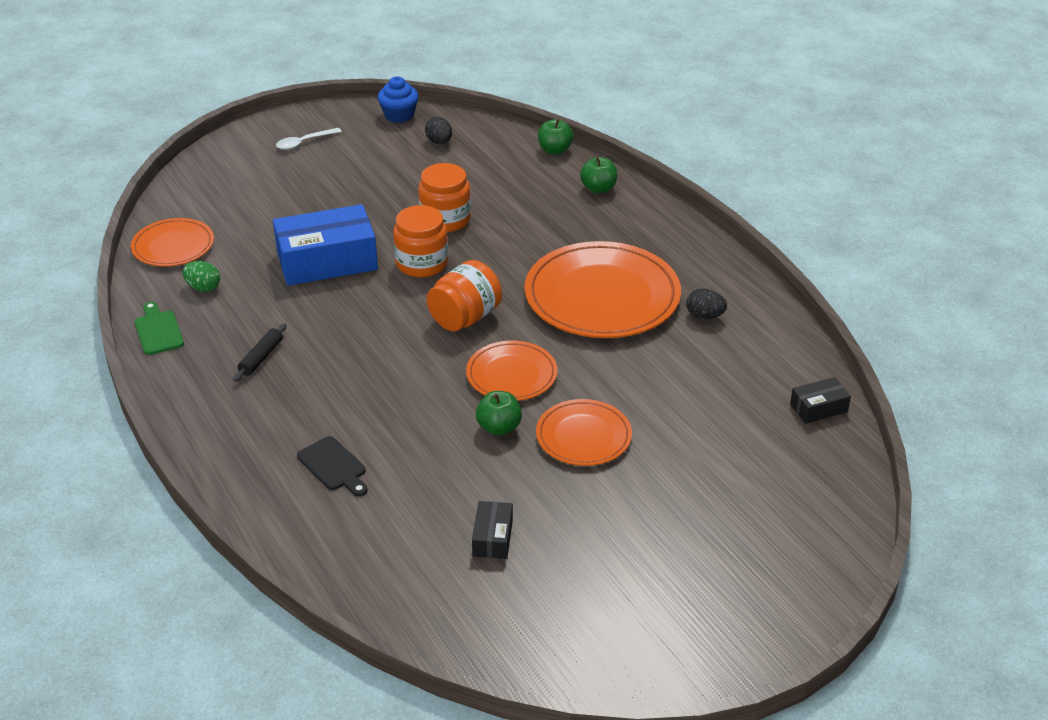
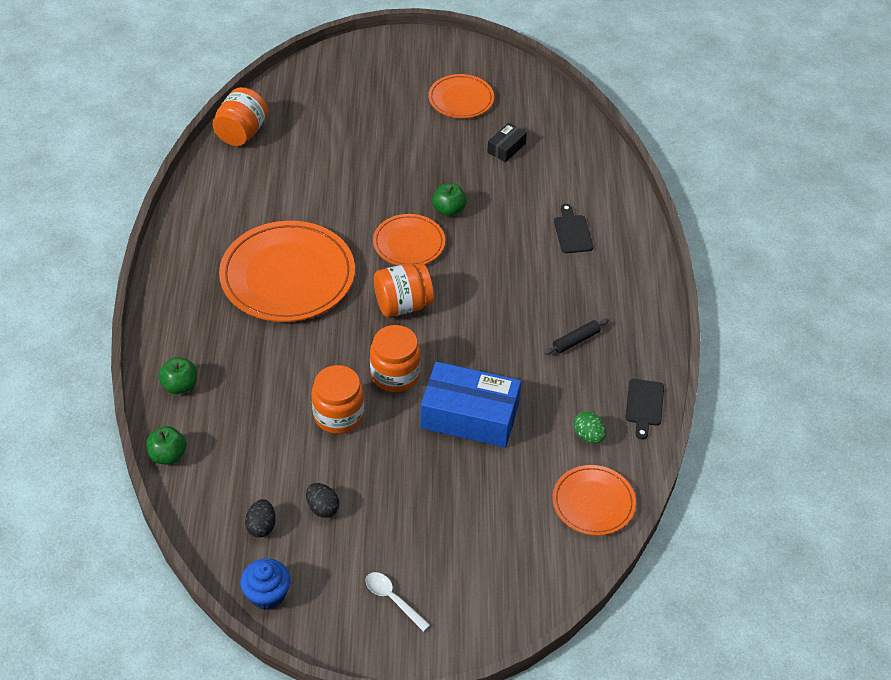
camera: 150 degrees left, 10 degrees up
(158, 331) = (644, 405): green cutting board -> black cutting board
(304, 142) = (392, 599): white spoon -> white spoon turned 135 degrees counterclockwise
(583, 436) = (401, 181): orange plate -> orange plate (461, 99)
(704, 316) = (235, 225): black egg -> black egg (322, 508)
(818, 408) = (241, 133): black box -> orange jar

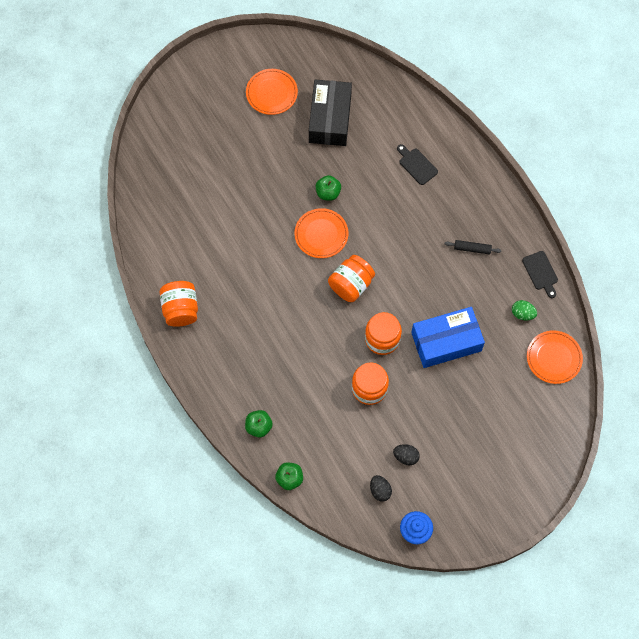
camera: 30 degrees left, 20 degrees up
(241, 133) = (145, 207): orange jar -> orange jar (180, 309)
(287, 276) = (263, 305): orange plate -> none
(392, 599) = (486, 489): white spoon -> none
(506, 148) = (330, 119): black box -> black box, size x2.13
(576, 340) = (472, 249): black rolling pin -> black rolling pin turned 75 degrees clockwise

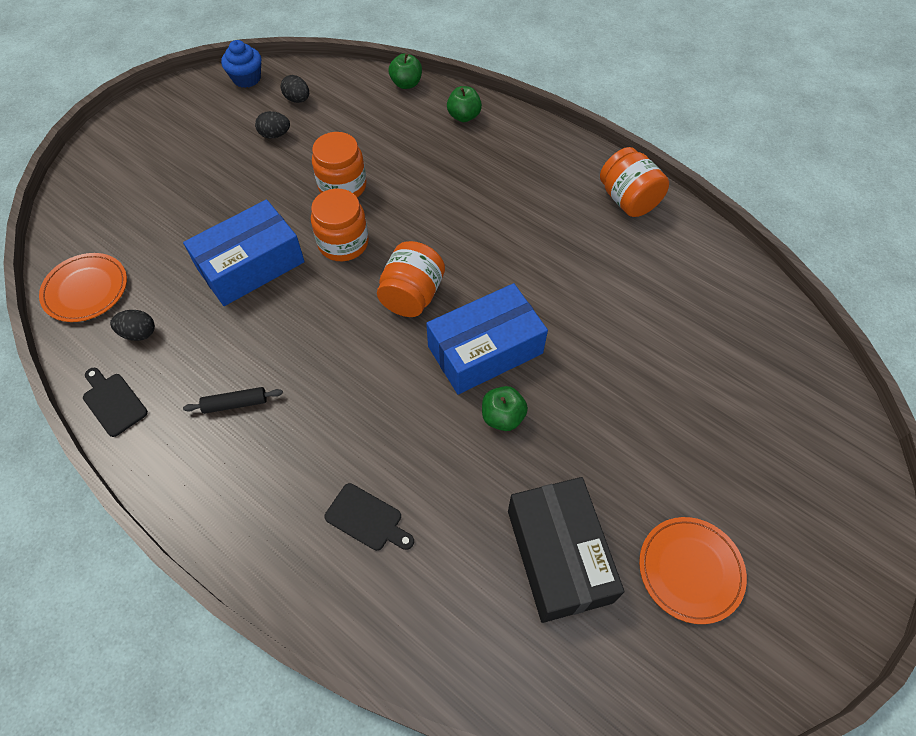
camera: 160 degrees right, 10 degrees down
(321, 234) = (485, 350): orange plate -> blue box
(522, 314) = (139, 333): green egg -> black egg

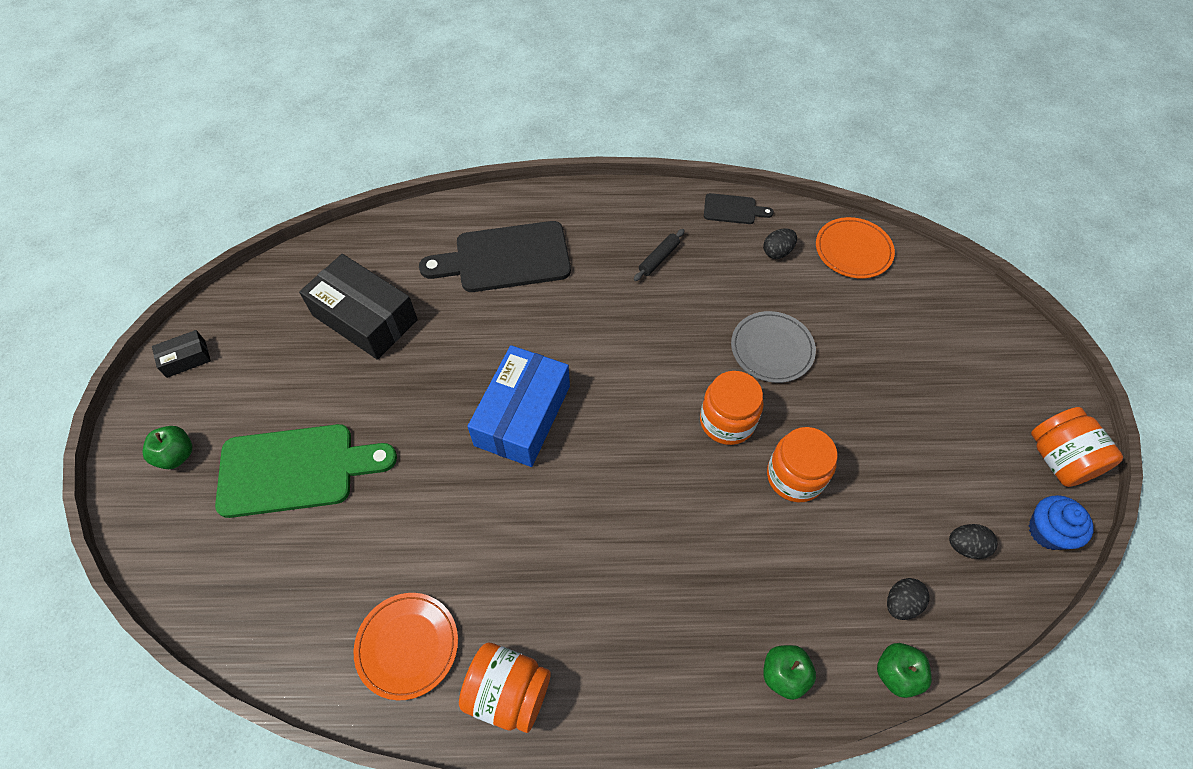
camera: 140 degrees right, 0 degrees up
(251, 265) = (772, 349): blue box -> grey plate
(275, 135) = (923, 484): black egg -> black egg (901, 603)
(367, 519) = (505, 258): black cutting board -> black cutting board, size x2.07
(412, 295) = (622, 418): orange jar -> orange jar (1059, 459)
(502, 417) = (467, 375): green apple -> green apple (176, 455)
(690, 570) = (267, 366): orange plate -> orange plate (407, 646)
(706, 436) = (296, 470): none -> green cutting board
(780, 650) = (186, 359): none -> black box

